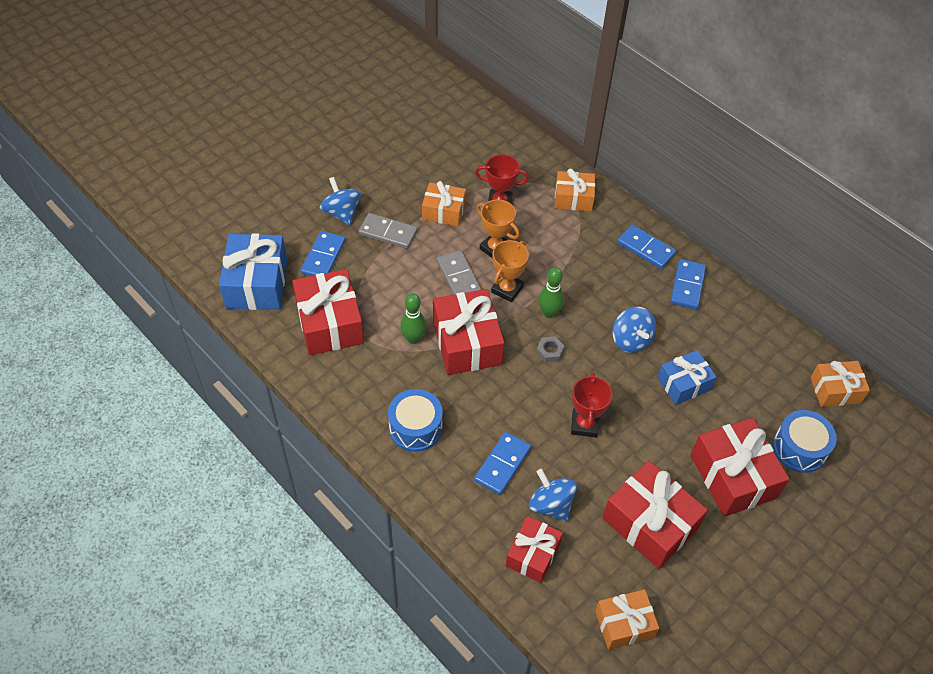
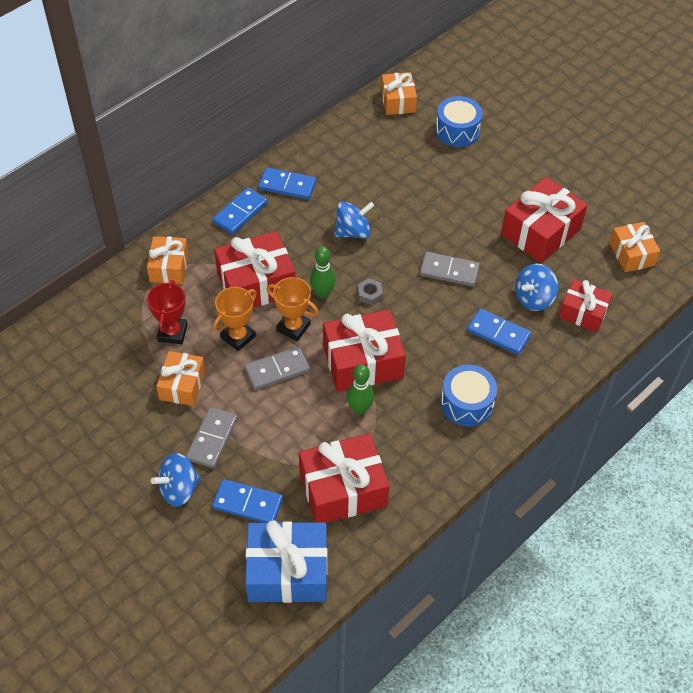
camera: 90 degrees left, 0 degrees up
(584, 424) = (449, 271): red trophy -> grey domino
(684, 384) = (399, 198): blue gift -> none
(733, 476) = (489, 174): red gift -> red gift (256, 284)

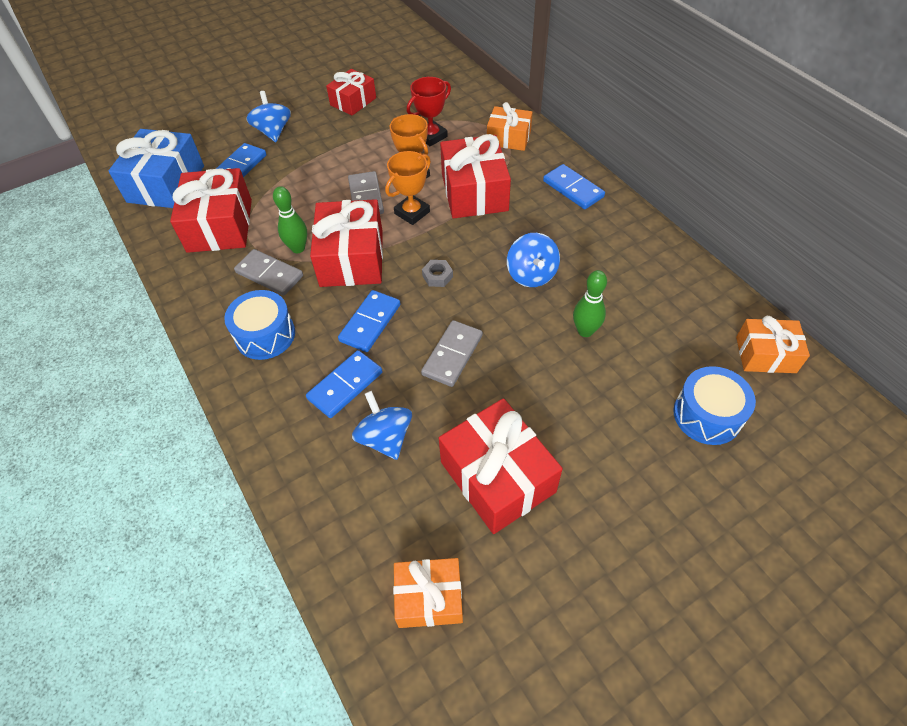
camera: 105 degrees right, 0 degrees up
(172, 333) = (431, 136): red trophy -> red trophy turned 60 degrees counterclockwise
(182, 385) = (373, 139): orange gift -> none
(212, 439) = (311, 152): grey domino -> grey domino (269, 274)
(287, 185) = (610, 228): blue domino -> blue domino (370, 323)
(322, 293) = (449, 239): green bowling pin -> green bowling pin (585, 331)
(583, 312) = (344, 492): red gift -> red gift (353, 101)

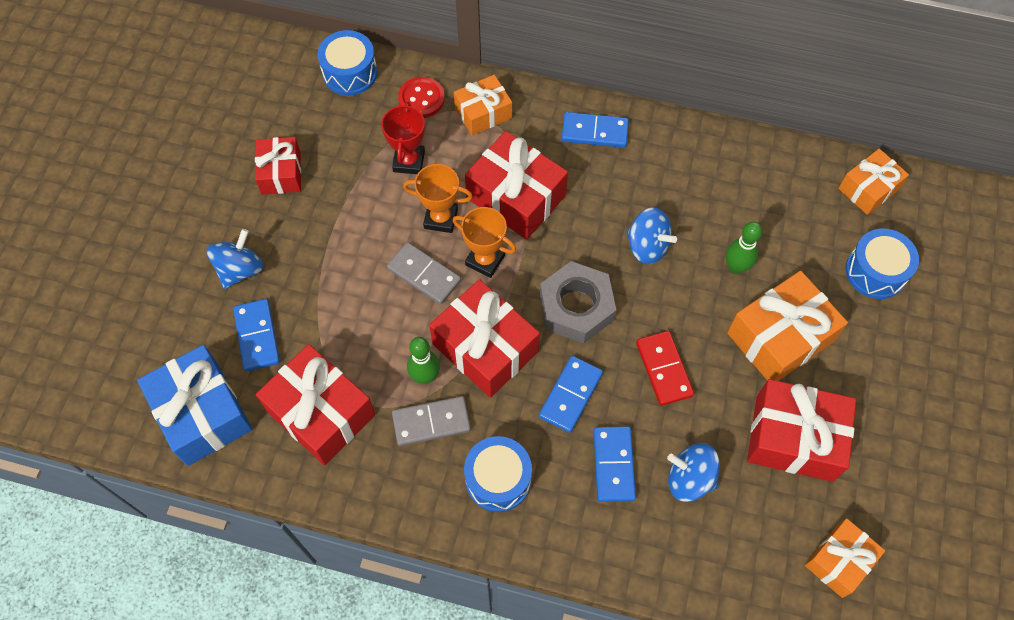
camera: 45 degrees left, 10 degrees up
(273, 132) = (240, 269): blue spinning top -> blue spinning top turned 90 degrees clockwise
(370, 323) = (570, 395): blue domino -> blue domino turned 45 degrees clockwise
(412, 213) = (485, 260): orange trophy -> orange trophy turned 60 degrees counterclockwise
(437, 276) = (576, 307): grey nut -> grey nut, size x2.35
(452, 77) = (350, 73): none -> blue drum
(452, 355) = (664, 369): grey domino -> red domino
(479, 111) = (421, 99): none -> red button
(567, 400) = (780, 337): none -> orange gift

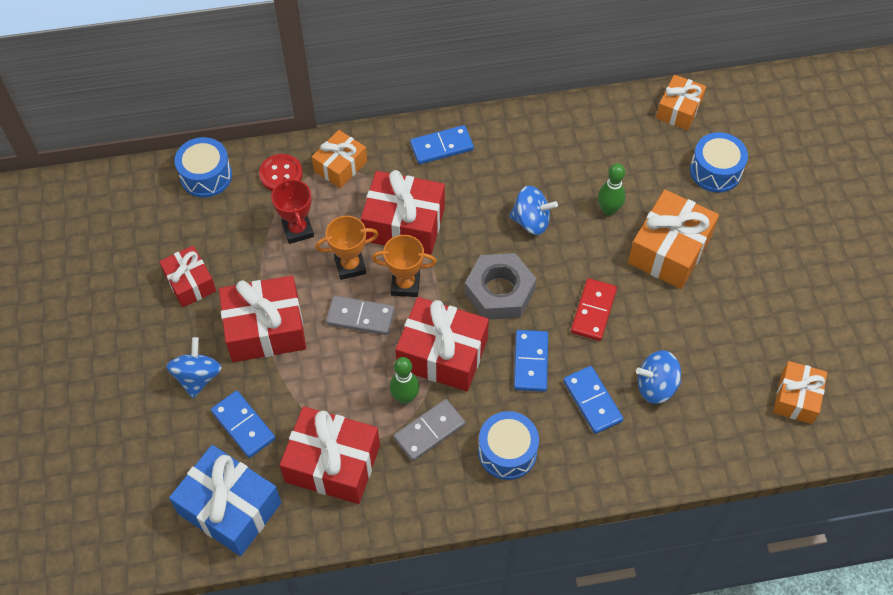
camera: 25 degrees left, 5 degrees down
(664, 369) = (593, 311): red domino -> red domino turned 60 degrees clockwise
(794, 438) = (718, 322): red gift -> red gift (265, 329)

